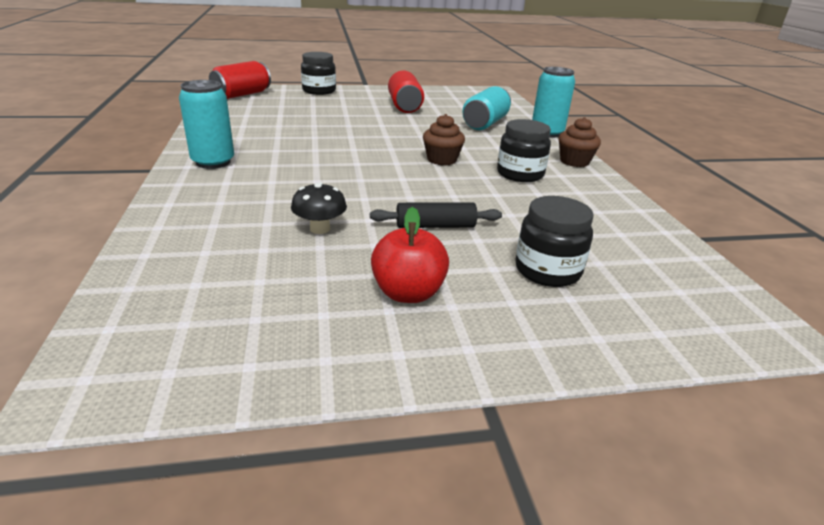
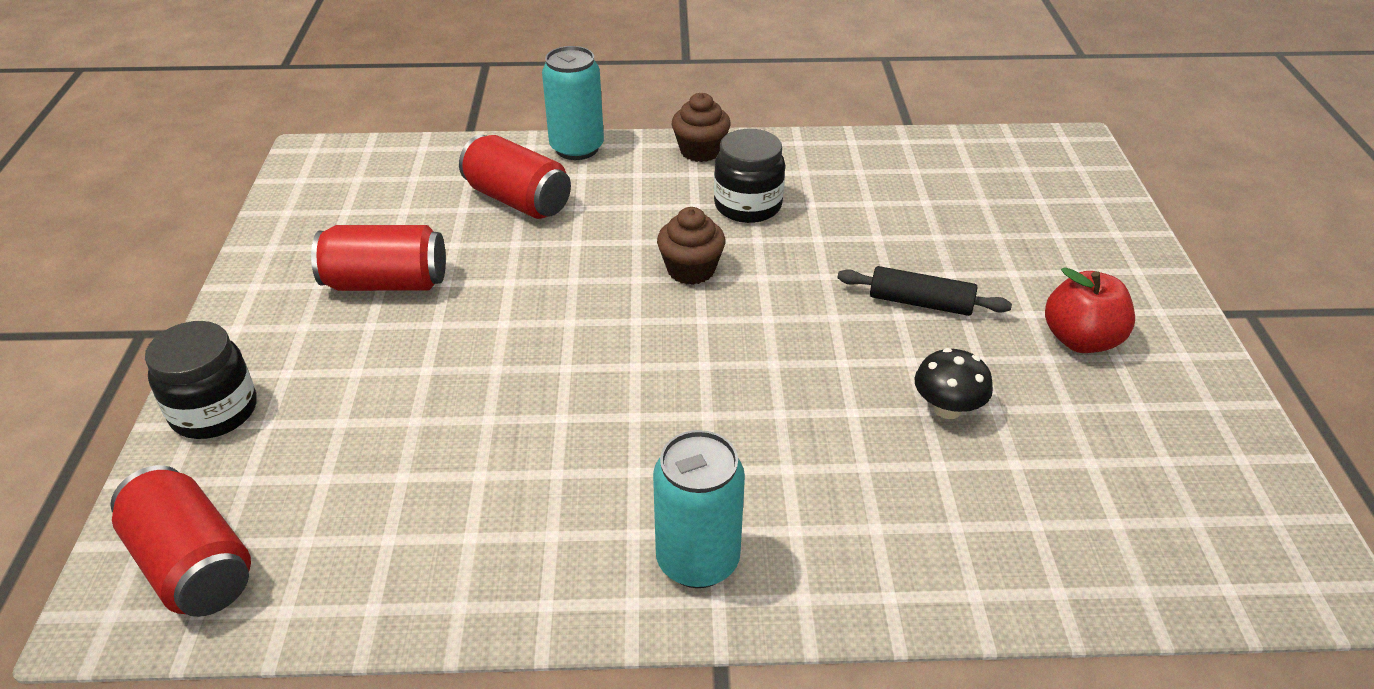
camera: 80 degrees left, 10 degrees up
(435, 226) = (920, 303): black rolling pin -> black rolling pin turned 75 degrees counterclockwise
(485, 123) = (518, 200): turquoise can -> red can
(547, 271) = (1009, 237): black jar -> none

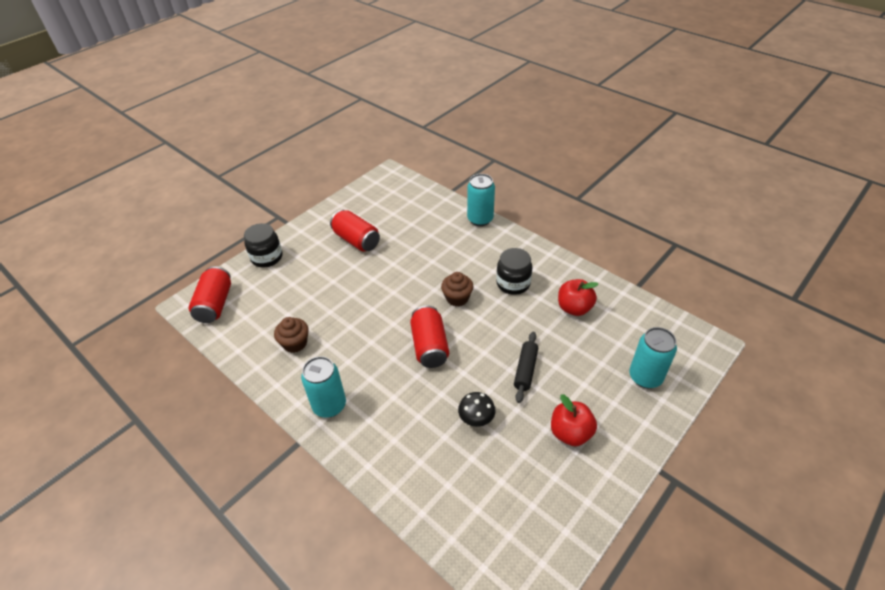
camera: 45 degrees right, 5 degrees up
(518, 200) = (433, 231): red can -> red can (429, 346)
(700, 151) = (526, 247): brown cupcake -> brown cupcake (295, 343)
(872, 191) = (574, 308): none -> red apple
(920, 303) = (525, 370): black rolling pin -> black rolling pin turned 45 degrees clockwise
(1064, 220) = (645, 377): none -> turquoise can

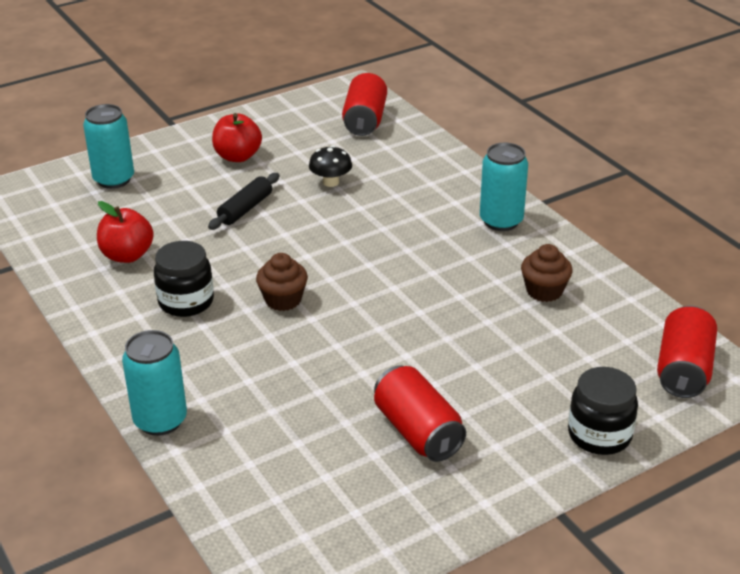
camera: 165 degrees left, 10 degrees down
(429, 346) = (352, 253): red can -> red can (365, 120)

